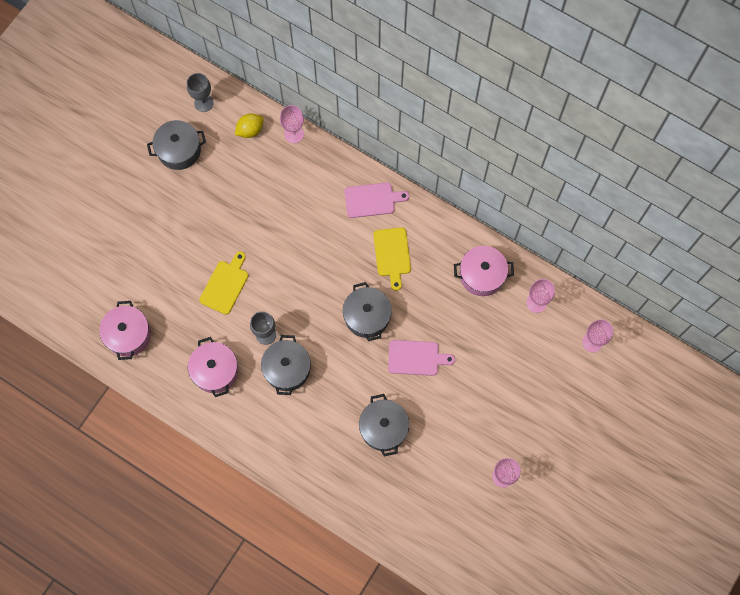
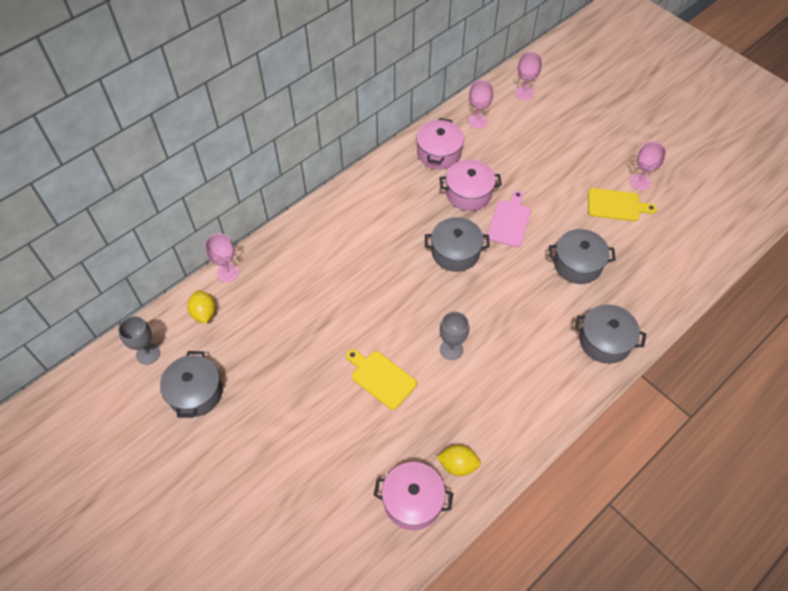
camera: 75 degrees left, 15 degrees down
(164, 362) = (458, 465): none -> yellow lemon
(215, 371) = (482, 410): pink pot -> pink pot (468, 193)
(287, 369) = (495, 337): grey pot -> grey pot (604, 341)
(372, 200) = (330, 220): pink cutting board -> none
(392, 254) = (395, 217): yellow cutting board -> yellow cutting board (616, 205)

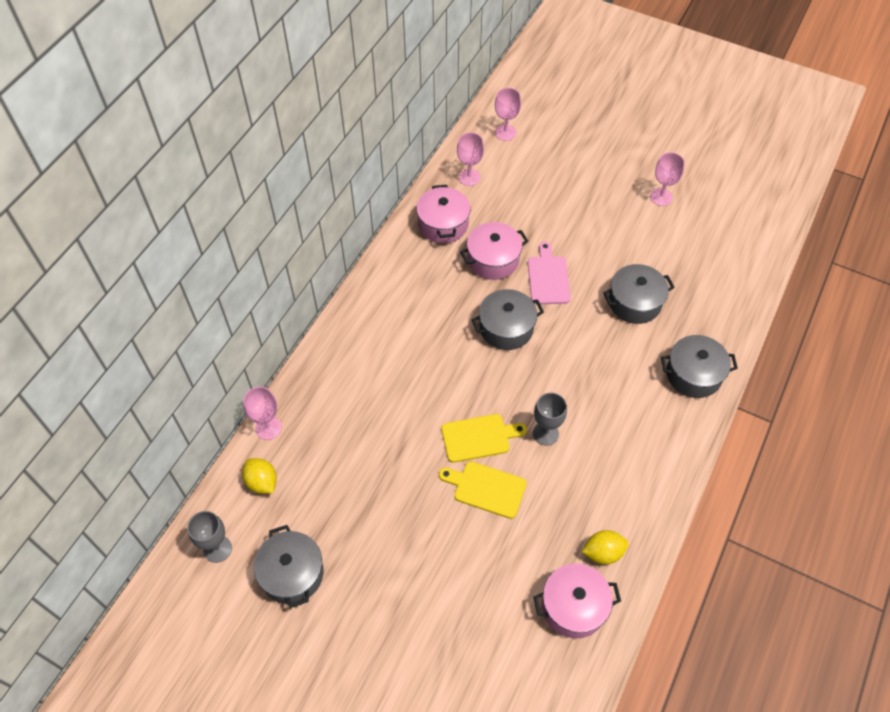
camera: 20 degrees left, 0 degrees up
(616, 205) = (647, 228): yellow cutting board -> yellow cutting board (479, 437)

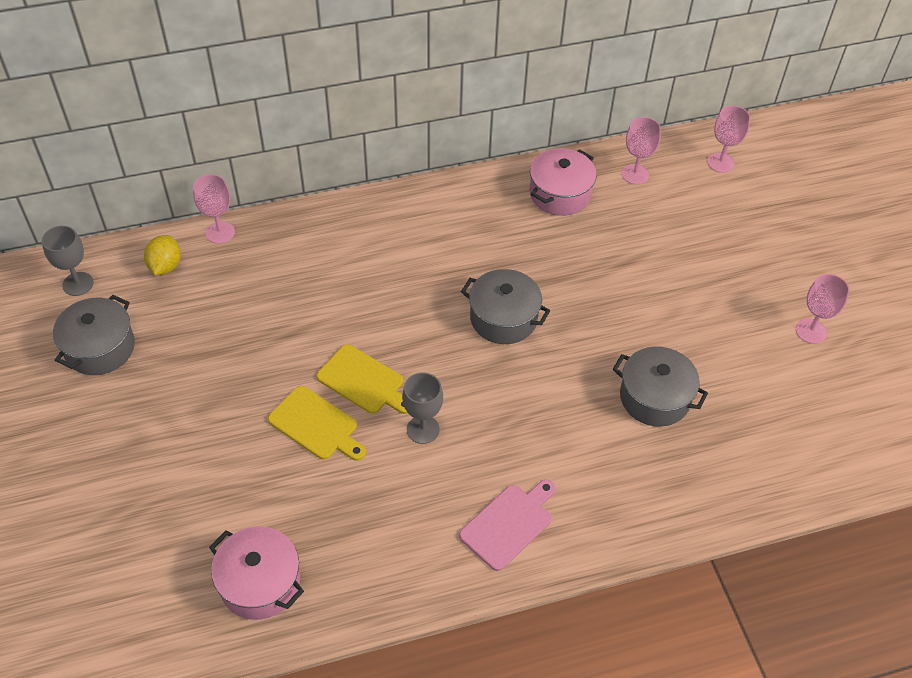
camera: 45 degrees right, 5 degrees down
(486, 489) = (316, 425): yellow cutting board -> yellow cutting board turned 150 degrees clockwise
(493, 260) = (566, 256): pink pot -> none
(548, 277) = (598, 309): pink cutting board -> pink cutting board (508, 524)
(603, 552) = (341, 567): yellow lemon -> none
(693, 374) = (629, 507): grey pot -> none

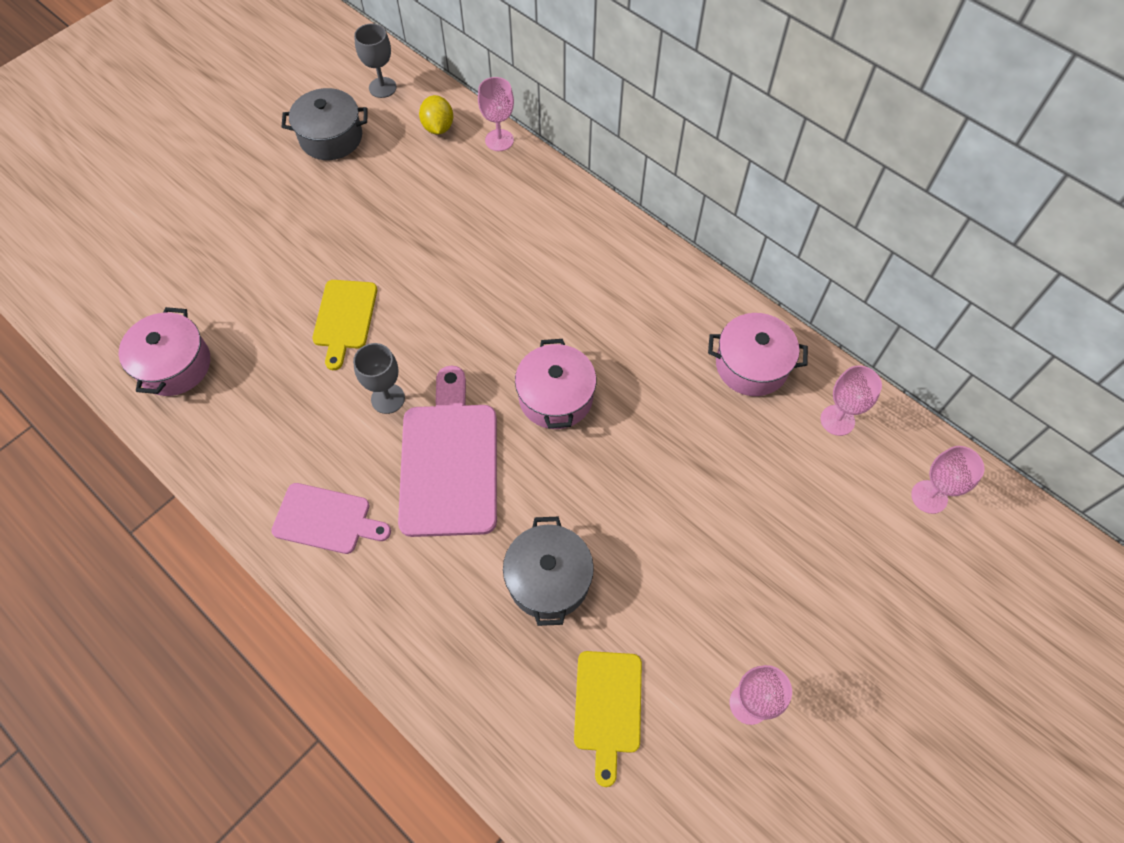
camera: 60 degrees right, 10 degrees up
(165, 266) = (438, 127): yellow lemon -> yellow lemon turned 75 degrees counterclockwise
(364, 381) = (411, 327): yellow cutting board -> yellow cutting board (608, 707)
(503, 318) = (555, 397): grey pot -> pink pot
(513, 414) = (449, 461): none -> pink cutting board

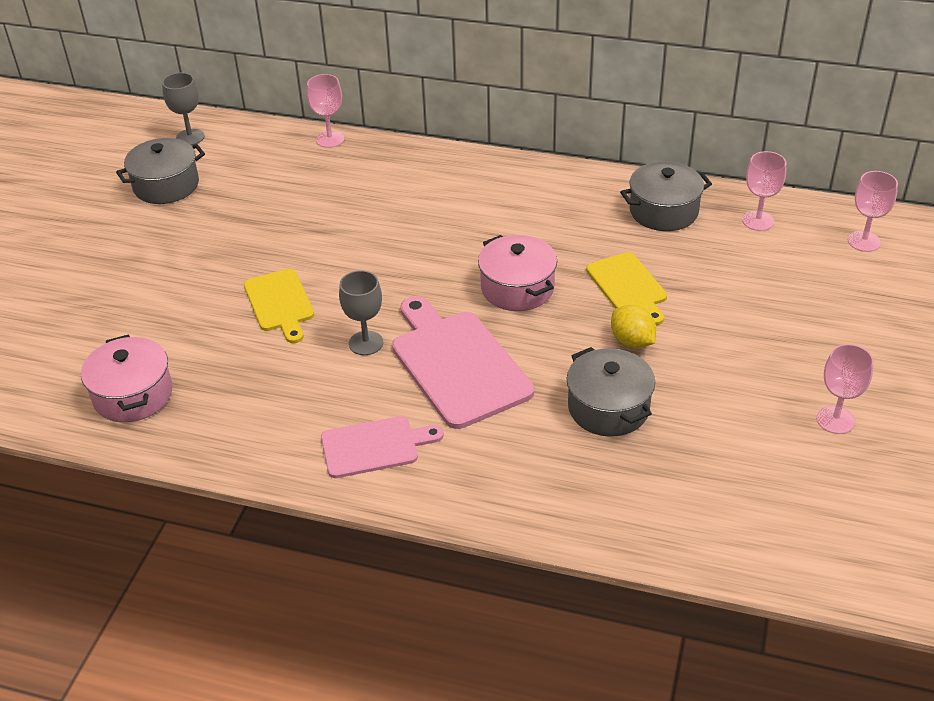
camera: 25 degrees left, 20 degrees down
(438, 127) = (266, 148): yellow lemon -> yellow lemon (632, 341)
(608, 707) = (726, 469): yellow cutting board -> yellow cutting board (628, 286)
(751, 365) = (663, 211): pink pot -> grey pot

